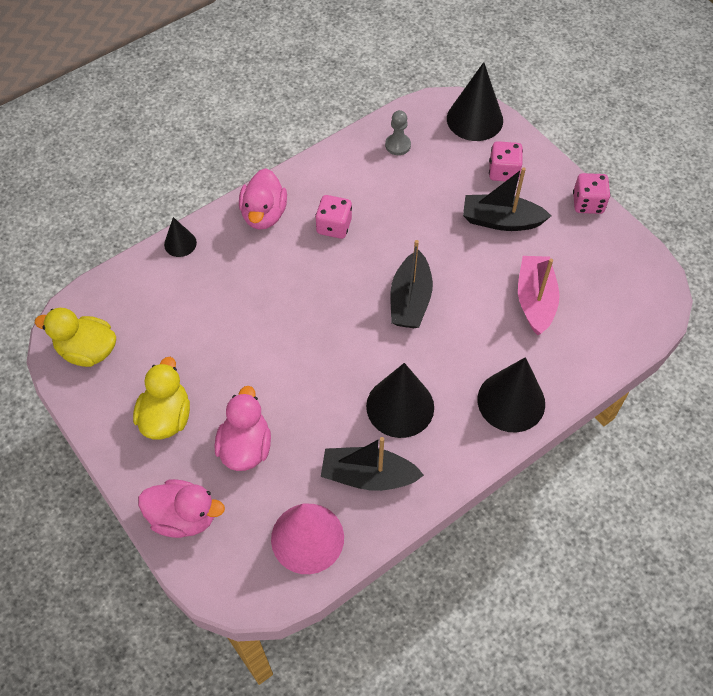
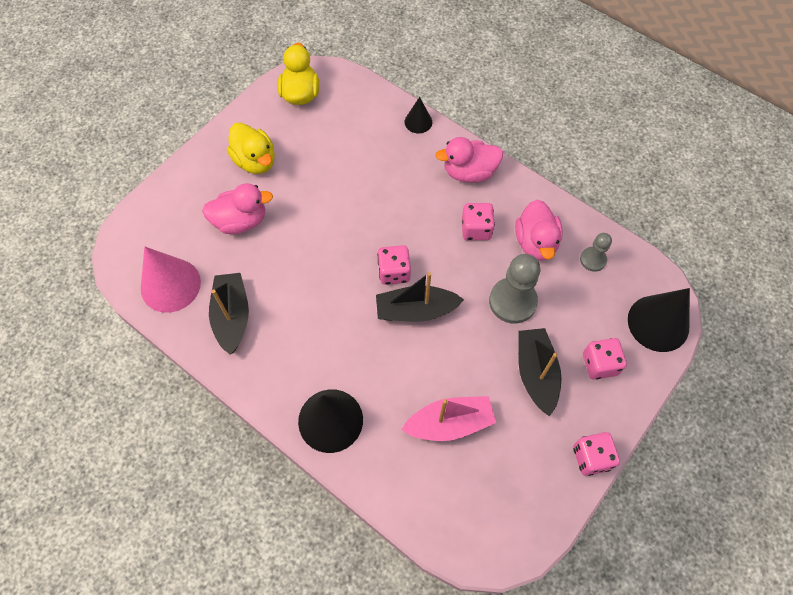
camera: 75 degrees right, 5 degrees up
(166, 417) = (255, 161): yellow duck -> yellow duck turned 60 degrees clockwise
(184, 517) = (175, 197): pink duck -> pink duck (536, 242)
(361, 309) = (394, 272): none -> pink dice
(400, 406) = (303, 326): black cone -> none
(423, 218) = (512, 301): none -> grey pawn

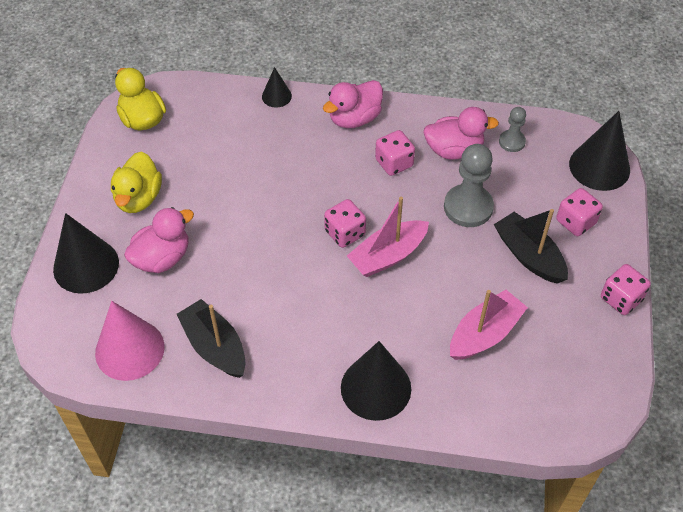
camera: 30 degrees left, 10 degrees down
(183, 199) = (86, 266): none -> black cone
(255, 161) = (138, 198): yellow duck -> yellow duck turned 75 degrees clockwise
(416, 310) = (388, 256): black boat -> pink boat
(536, 242) = (454, 150): pink duck -> pink duck turned 60 degrees counterclockwise

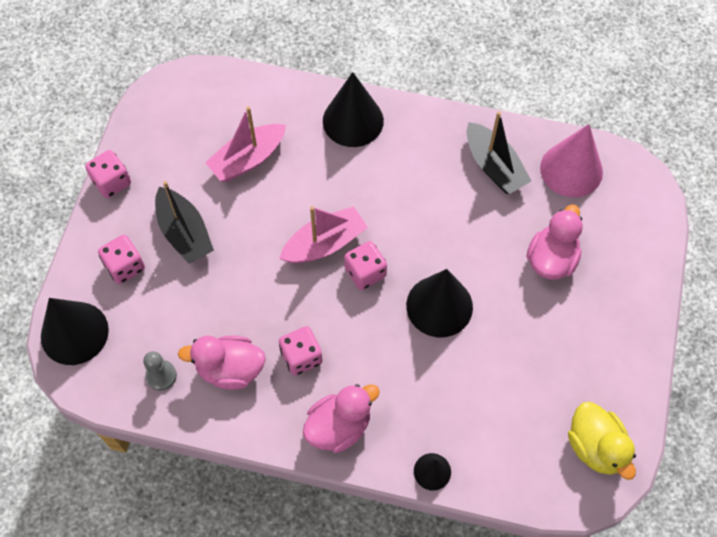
camera: 175 degrees left, 10 degrees up
(86, 266) = (627, 256): black cone -> black cone (439, 306)
(138, 198) = (585, 333): yellow duck -> none
(162, 258) = (551, 259): pink duck -> pink duck turned 150 degrees clockwise
(468, 207) = (232, 293): grey pawn -> none

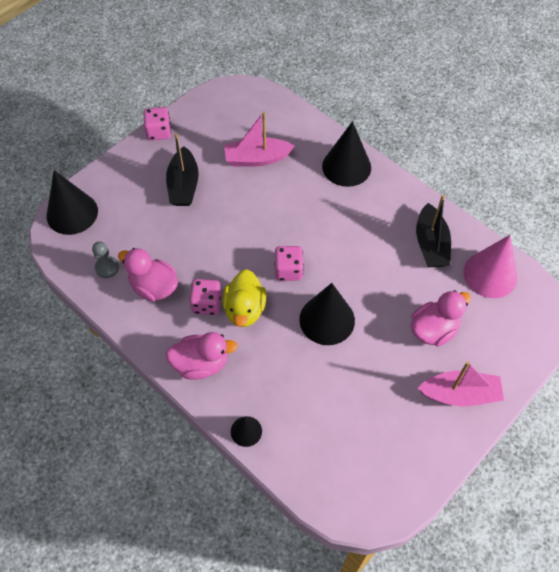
camera: 30 degrees right, 5 degrees down
(125, 266) = (131, 188): pink dice -> none
(325, 244) = (273, 237): pink boat -> pink boat (459, 394)
(595, 447) = (381, 483): yellow duck -> yellow duck (245, 309)

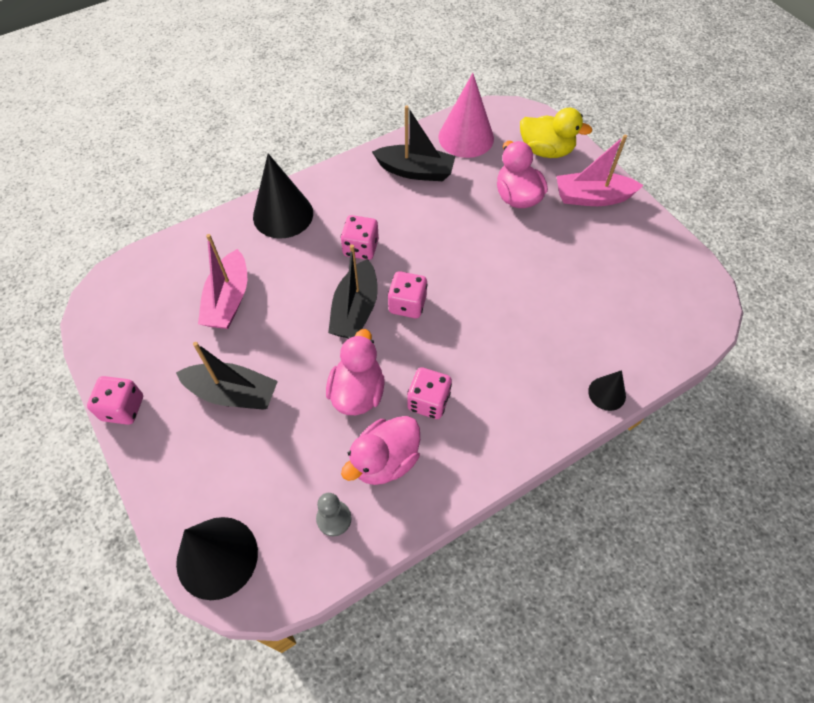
camera: 75 degrees left, 0 degrees up
(201, 364) = (511, 424): pink duck -> pink duck (357, 392)
(245, 309) = (448, 361): yellow duck -> yellow duck (546, 150)
(272, 237) = (355, 310): none -> black boat
(327, 320) = (483, 283): black cone -> none
(332, 226) = (361, 248): none -> pink dice
(459, 394) = (592, 197): pink boat -> pink boat turned 105 degrees counterclockwise

